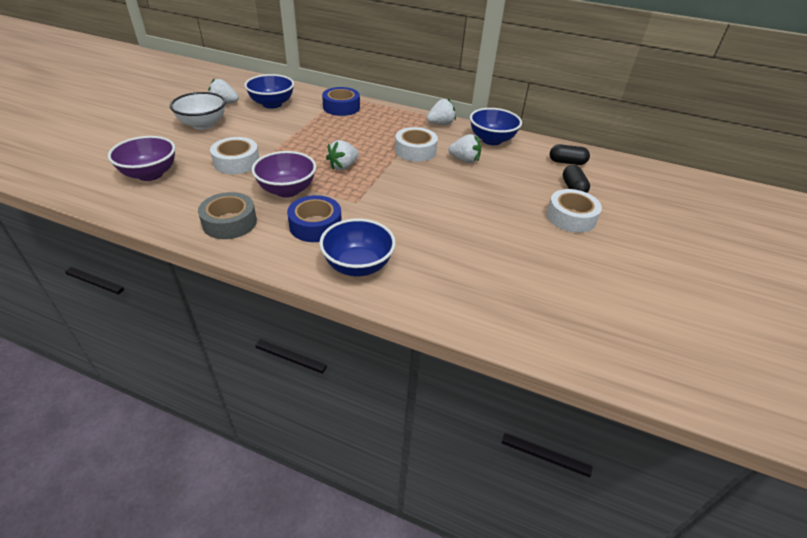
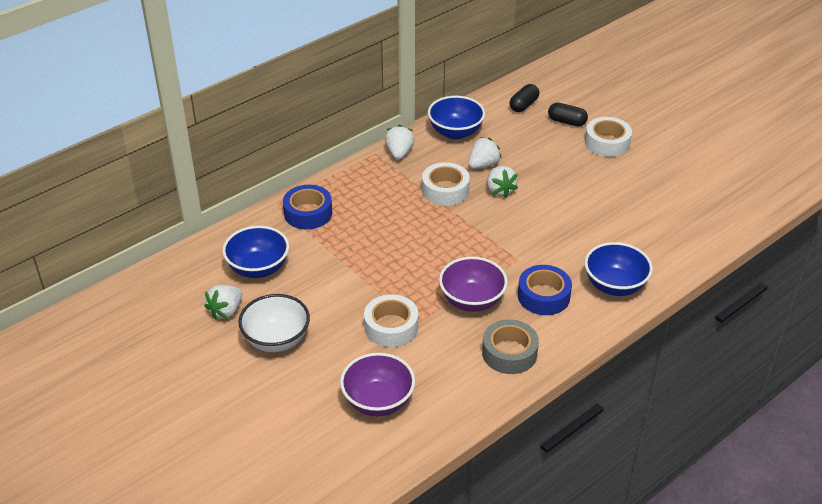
camera: 60 degrees left, 0 degrees up
(343, 166) = (447, 249): white strawberry -> white strawberry (500, 190)

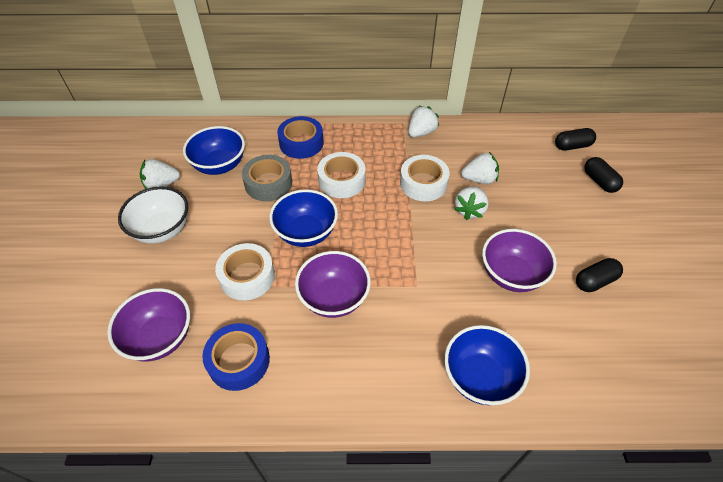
camera: 40 degrees right, 10 degrees up
(455, 132) = (485, 139): blue bowl -> blue bowl (306, 233)
(509, 353) = (308, 374): grey tape -> grey tape (268, 183)
(543, 296) = (400, 338): blue tape -> blue tape (239, 361)
(572, 216) = (511, 275): none -> purple bowl
(607, 143) = (621, 223): white tape -> white tape (341, 180)
(626, 190) = (595, 281): none -> black capsule

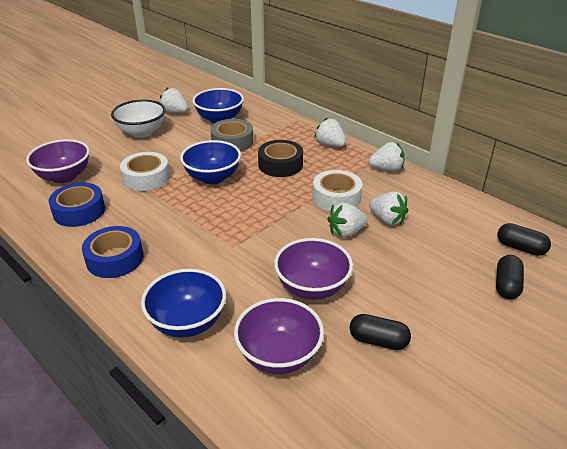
camera: 45 degrees right, 15 degrees down
(301, 143) = (287, 132): blue tape -> blue tape (115, 259)
(334, 298) = (173, 218): purple bowl -> purple bowl (279, 355)
(341, 180) = (280, 165): white tape -> black tape
(352, 135) = (330, 145): none -> white strawberry

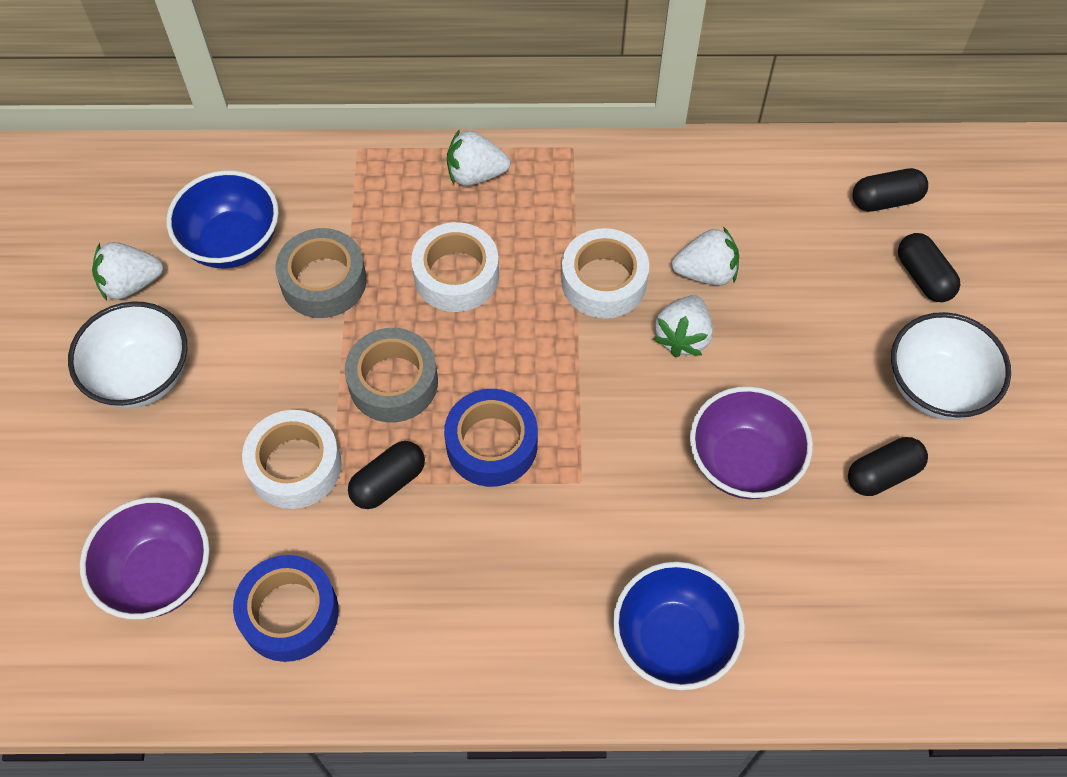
camera: 45 degrees left, 25 degrees up
(115, 259) = (461, 639): blue tape -> blue tape (491, 444)
(166, 201) = (388, 482): none -> black capsule
(212, 177) = (393, 382): blue bowl -> grey tape
(279, 355) = (814, 587): purple bowl -> none
(280, 165) = (456, 275): black tape -> white tape
(387, 169) = (606, 169): white strawberry -> none
(457, 329) = (936, 387): none -> white bowl

